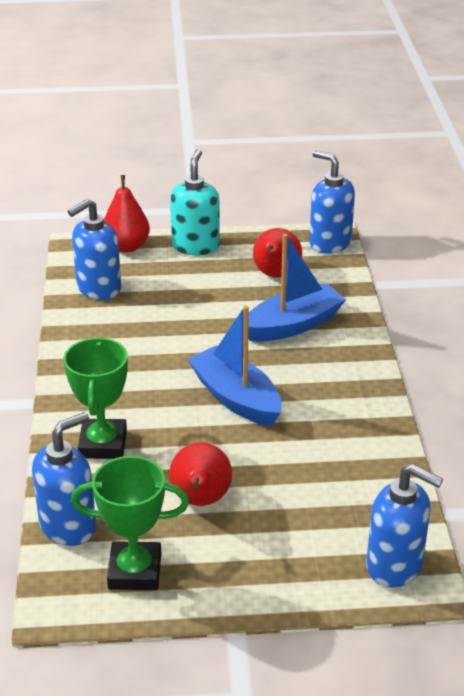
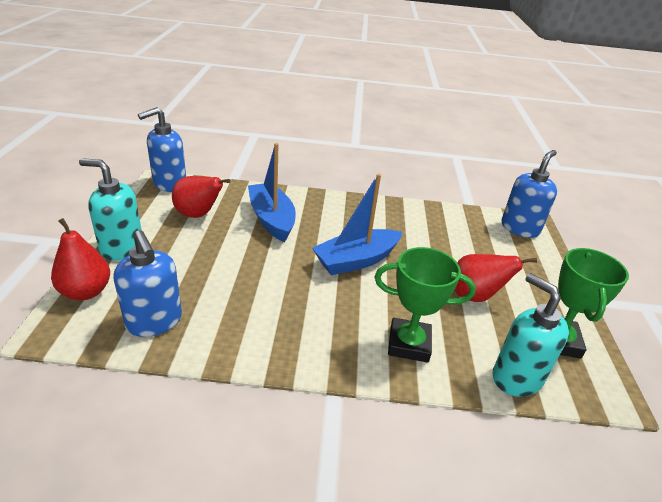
camera: 85 degrees left, 0 degrees up
(68, 526) = (516, 377): blue soap dispenser -> turquoise soap dispenser

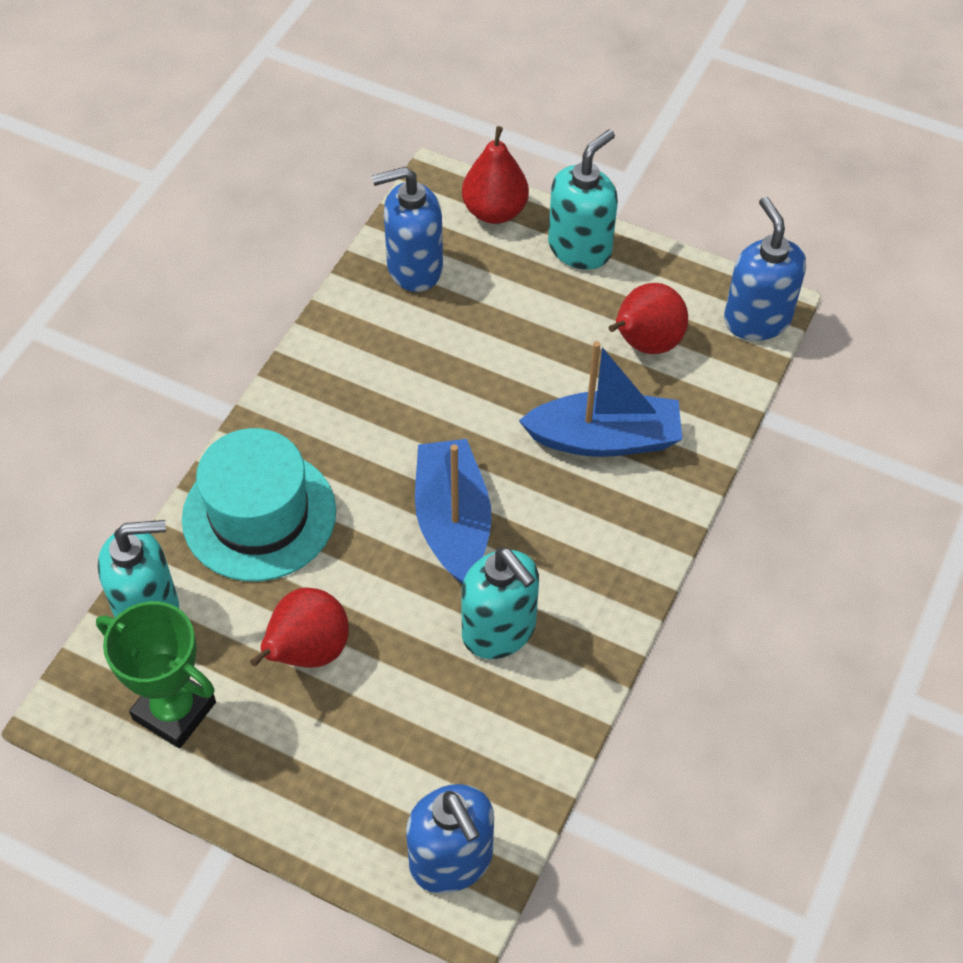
camera: 115 degrees right, 20 degrees up
(406, 234) = (499, 631): none -> turquoise soap dispenser
(409, 344) = (259, 515): green trophy -> turquoise hat

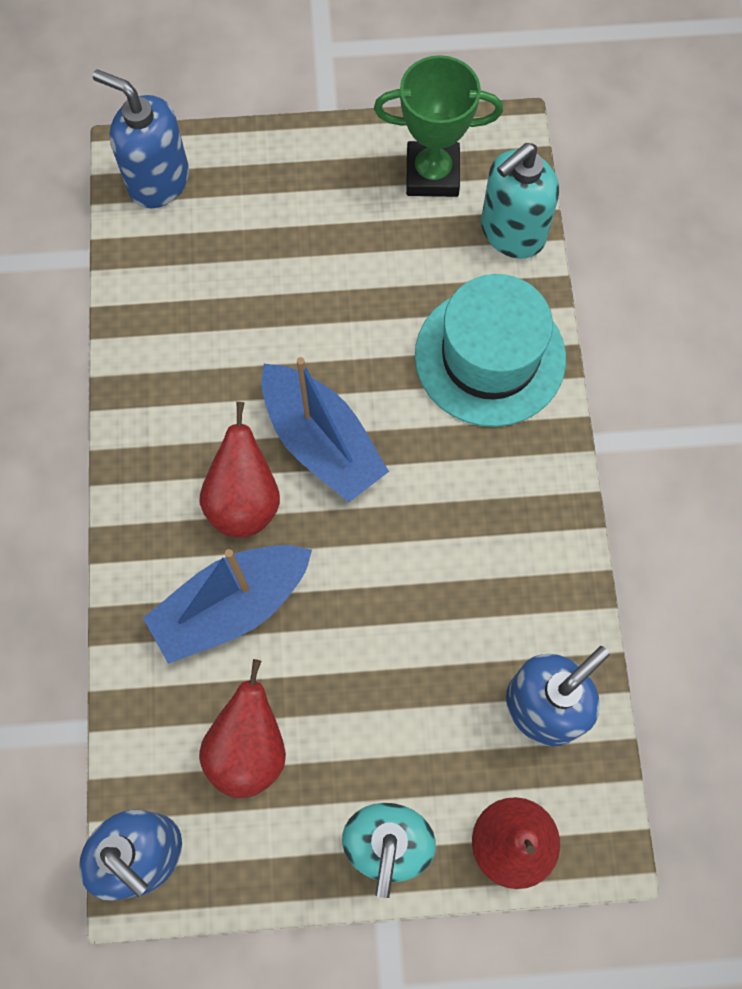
camera: 150 degrees right, 15 degrees up
(307, 652) = (365, 268): red pear -> red pear (244, 501)
(499, 631) = (222, 366): turquoise soap dispenser -> none

